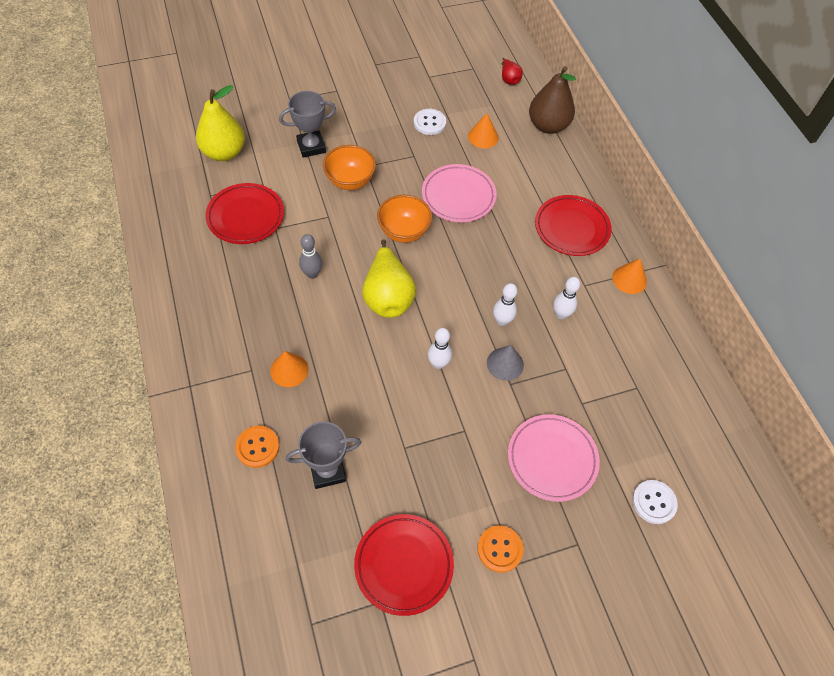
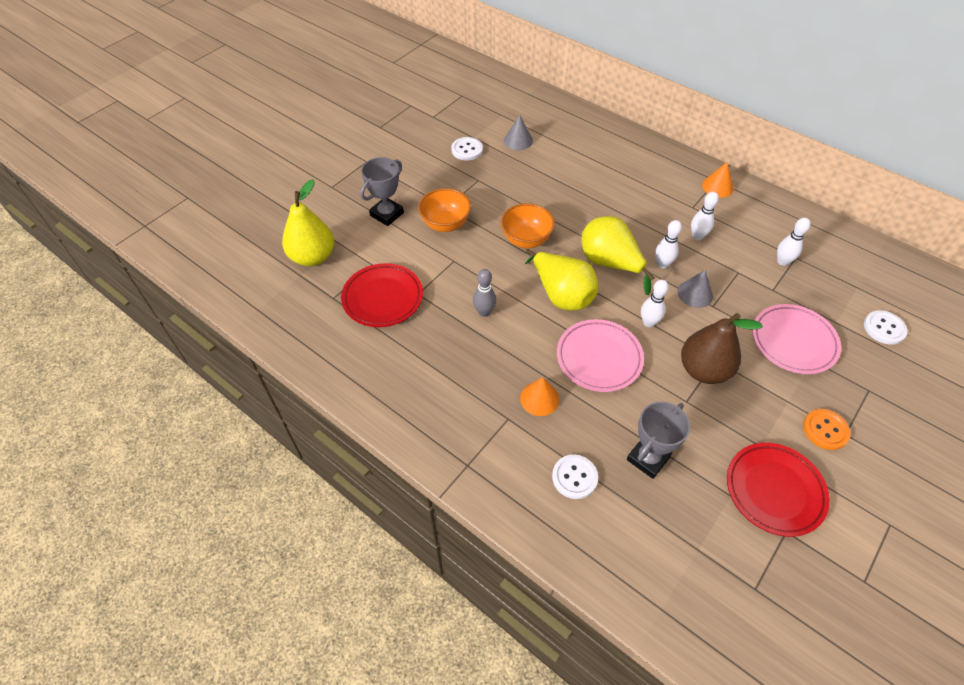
camera: 30 degrees left, 5 degrees down
(257, 447) = (574, 477): orange button -> white button
(455, 293) = (610, 263): none -> yellow pear
(458, 196) = (542, 192): pink plate -> pink plate (599, 358)
(483, 137) = (518, 140): orange cone -> grey cone
(509, 79) = (497, 91): red pear -> none
(548, 126) = (558, 110): brown pear -> brown pear (703, 370)
(571, 228) = (645, 172): red plate -> none
(619, 384) = (782, 262): none -> white bowling pin

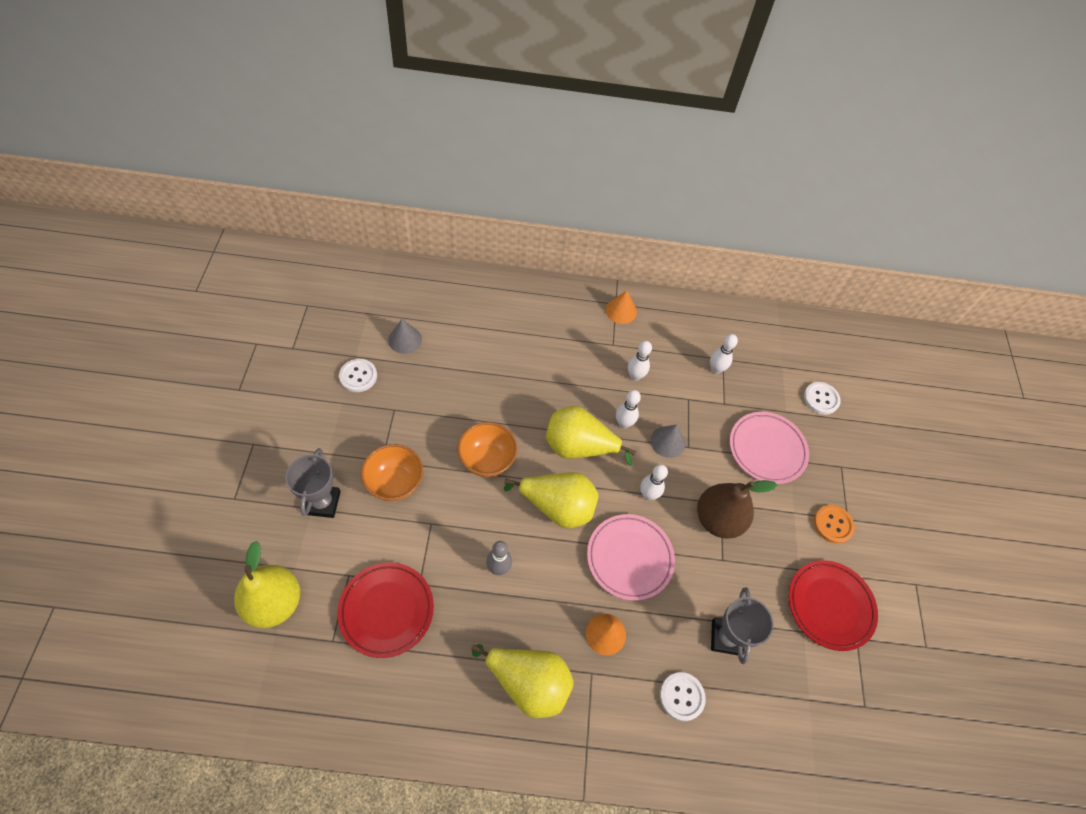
camera: 40 degrees left, 5 degrees up
(452, 397) = (528, 683): none -> yellow pear

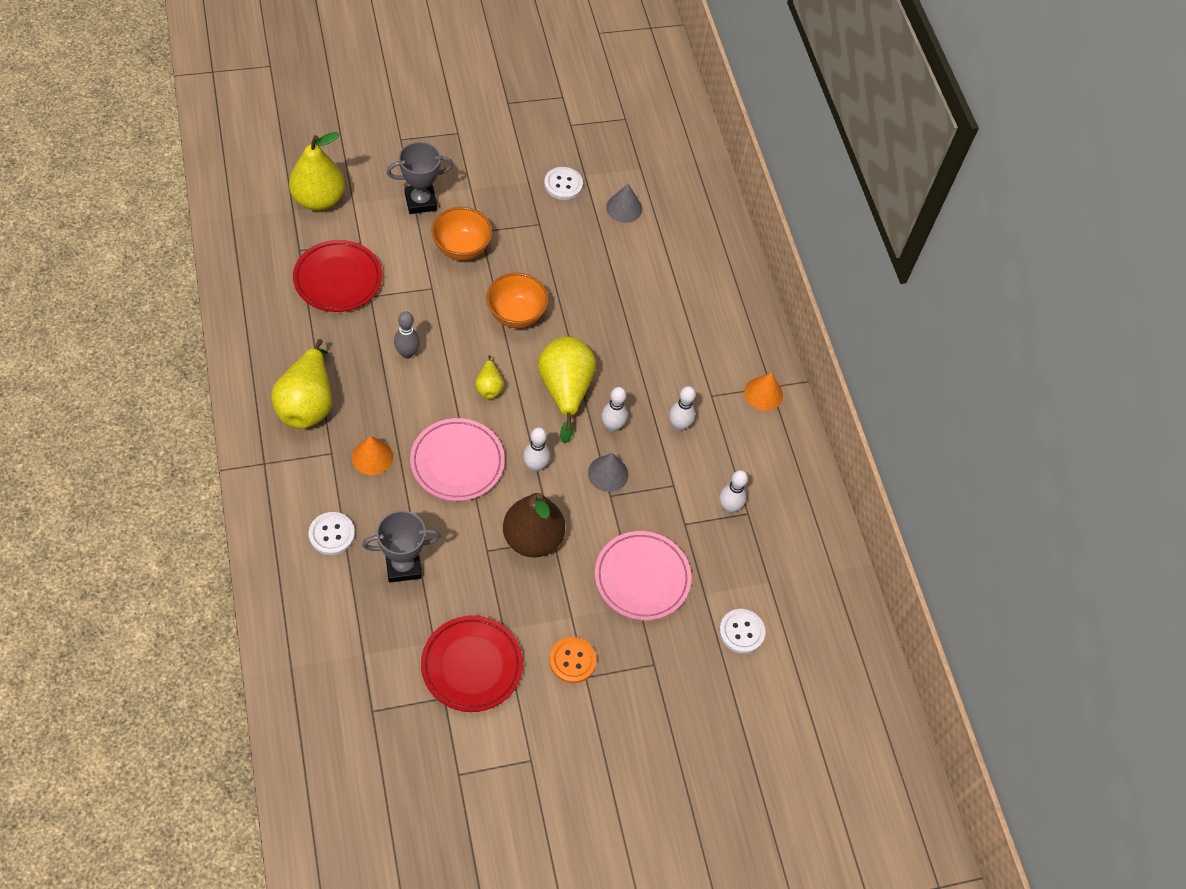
camera: 70 degrees right, 0 degrees up
(557, 507) = (488, 387): yellow pear -> yellow pear, size x0.49

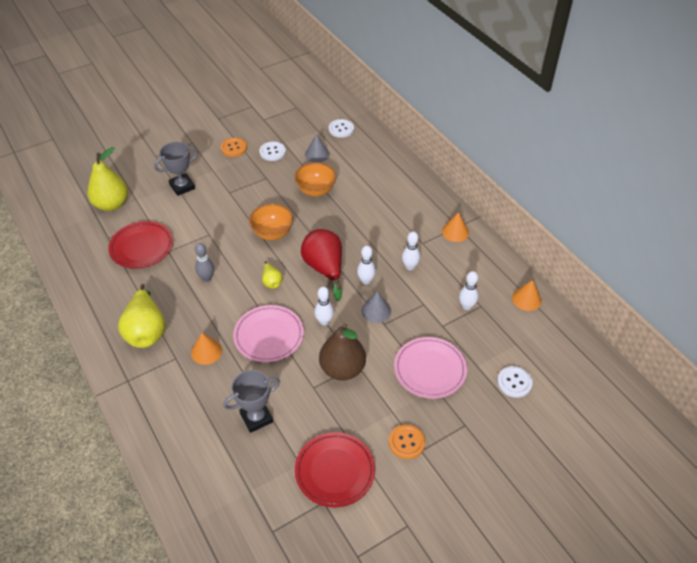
camera: 10 degrees left, 10 degrees down
(332, 534) = (195, 413): white button -> white button (341, 129)
(461, 248) = (220, 205): orange bowl -> orange bowl (316, 191)
(512, 160) = (234, 148): none -> orange button
(565, 391) = (325, 269): yellow pear -> red pear
(813, 524) = (526, 299): none -> orange cone

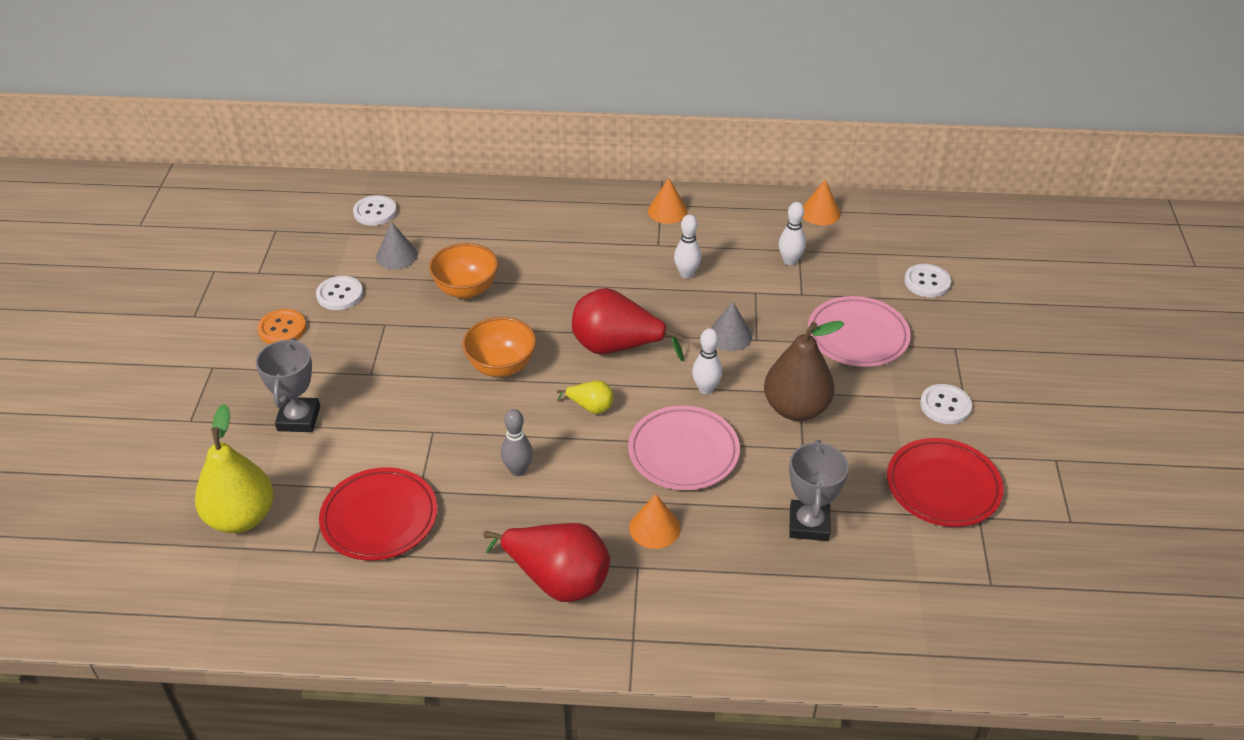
camera: 55 degrees left, 5 degrees down
(146, 331) = (557, 580): yellow pear -> red pear
(366, 281) = (673, 321): white bowling pin -> none
(406, 442) = (945, 405): orange button -> white button

